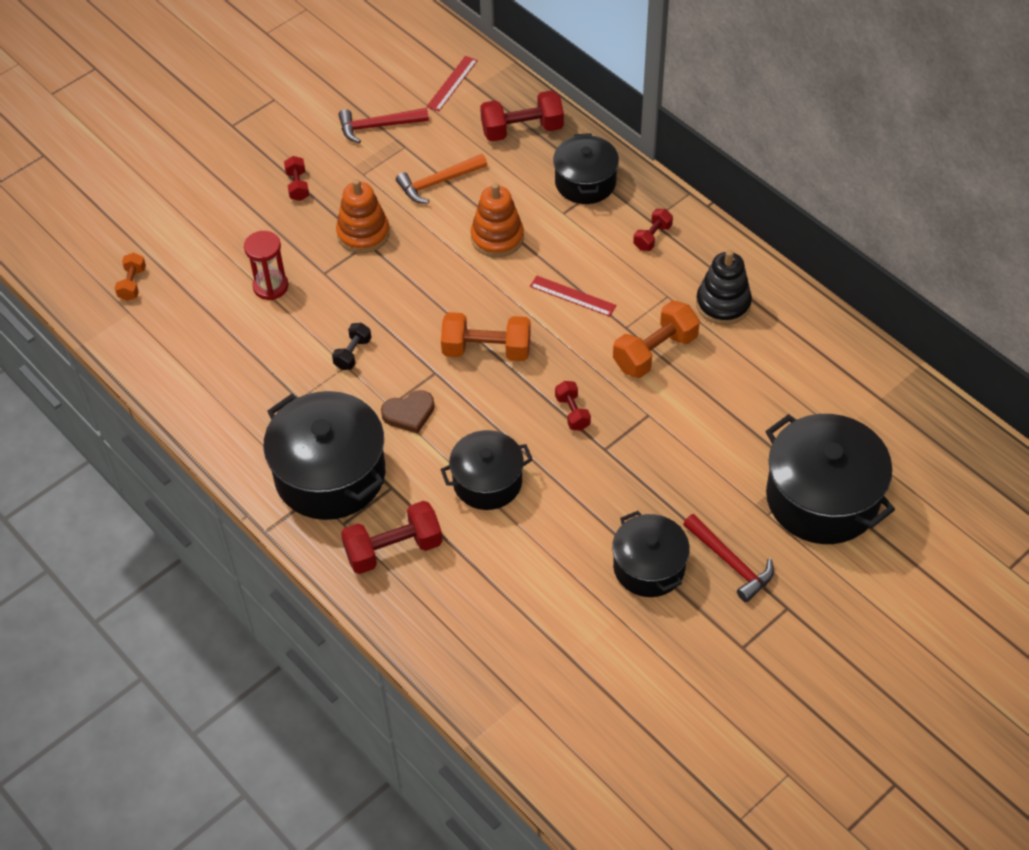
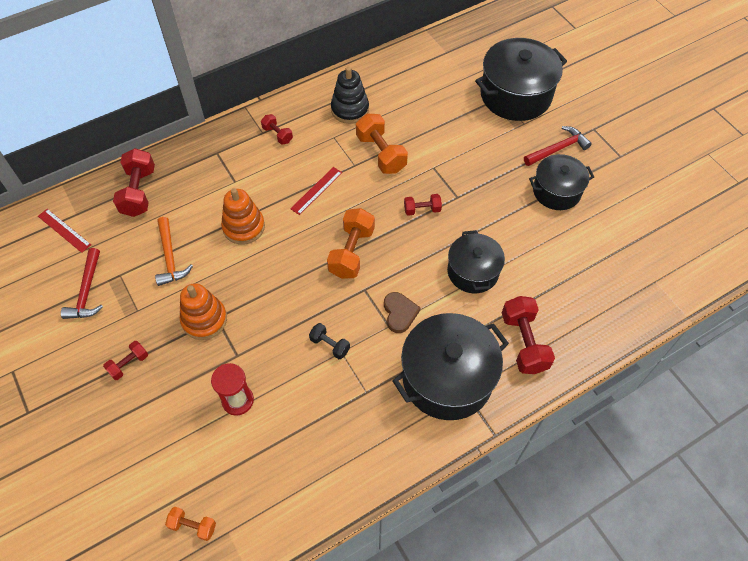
camera: 80 degrees left, 5 degrees up
(297, 186) = (129, 364): red dumbbell -> red dumbbell turned 45 degrees counterclockwise
(585, 182) = (210, 163): black pot -> none

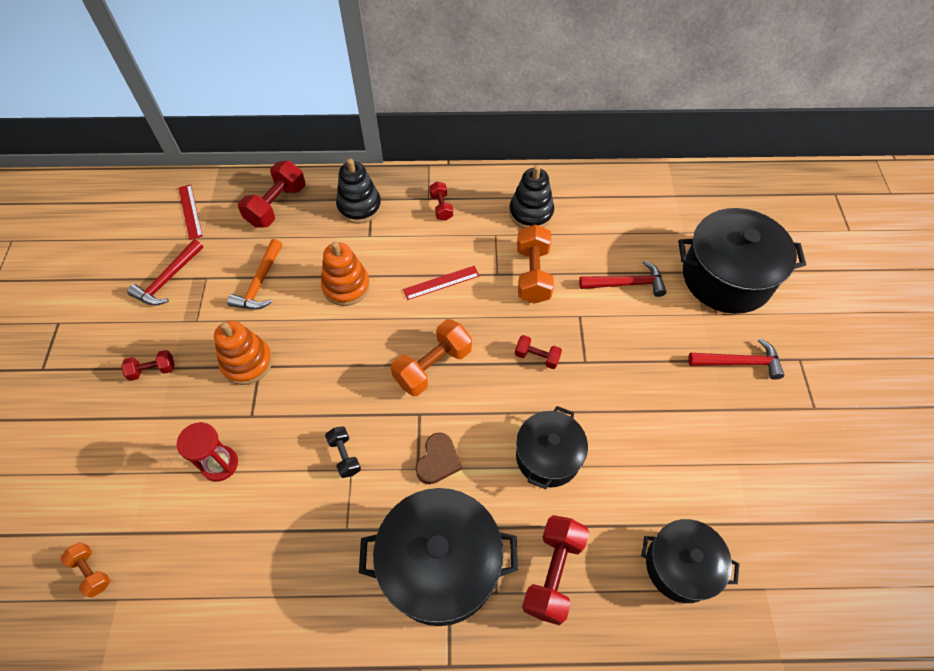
camera: 30 degrees right, 0 degrees up
(210, 163) = (359, 207): none -> black stacking toy
(451, 130) = (626, 283): none -> red hammer
(556, 191) = (706, 412): black pot -> black pot (680, 566)

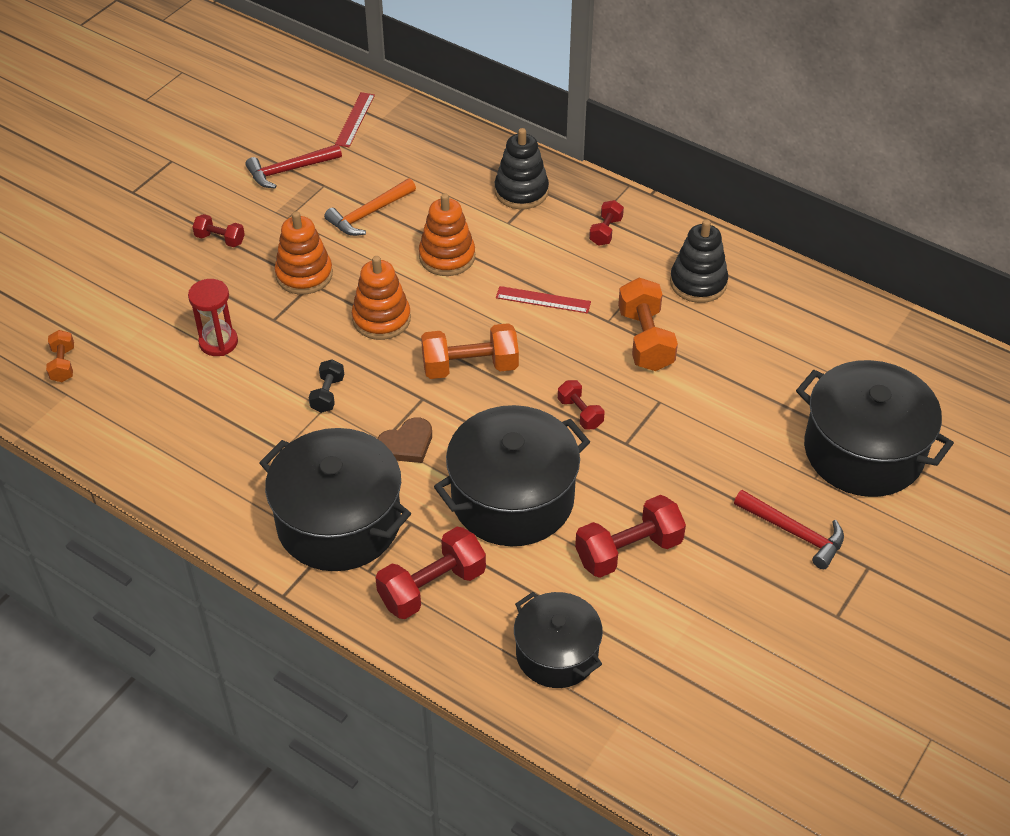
camera: 35 degrees right, 10 degrees down
(276, 205) = (440, 152): red dumbbell -> red dumbbell (628, 550)
(337, 365) = (381, 319): none -> orange stacking toy
(532, 274) = (645, 340): orange dumbbell -> orange dumbbell turned 45 degrees counterclockwise
(548, 456) = (512, 498): black pot -> black pot, size x1.61
(626, 283) = (740, 399): red hammer -> none

